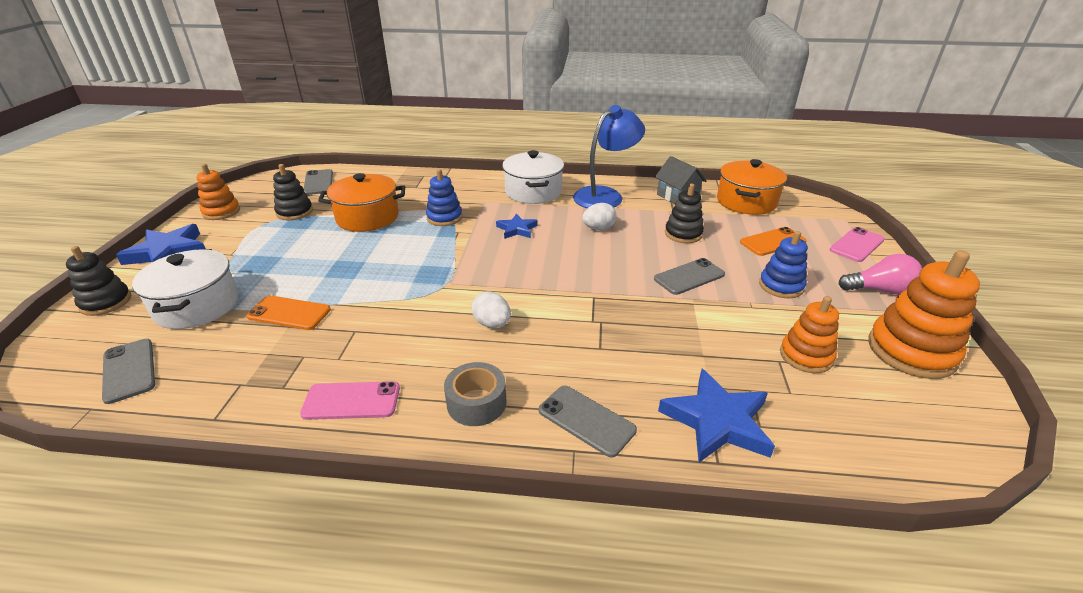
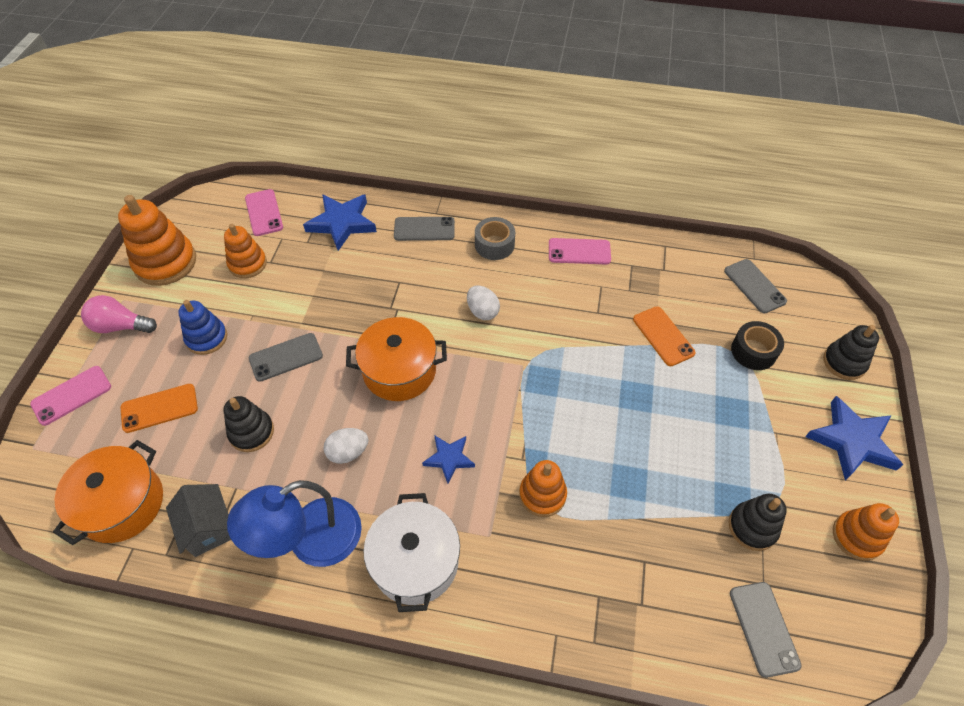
camera: 175 degrees left, 20 degrees up
(197, 306) = (753, 351): white pot -> black tape
(289, 313) = (663, 336): orange phone -> orange phone turned 45 degrees clockwise
(367, 217) = (645, 503): orange pot -> orange pot (399, 371)
(444, 218) = (542, 494): blue stacking toy -> orange stacking toy
(586, 420) = (424, 229): grey phone -> grey phone turned 45 degrees counterclockwise
(851, 430) = (264, 213): none -> pink phone

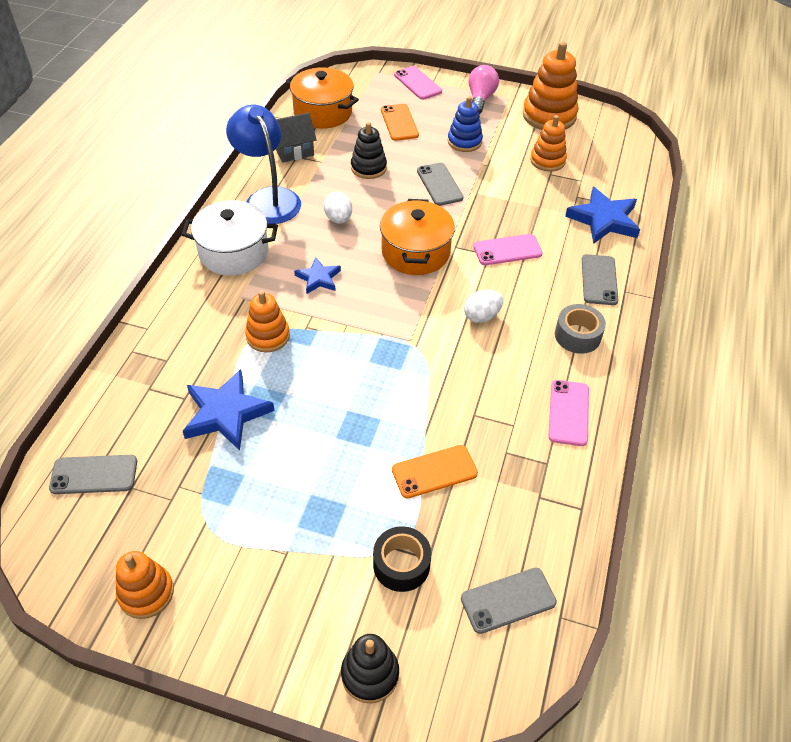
camera: 95 degrees right, 5 degrees down
(264, 213) = (615, 168): pink phone -> pink phone (507, 250)
(752, 527) = (187, 495): black stacking toy -> none
(852, 441) = (256, 635): blue star -> blue star (226, 413)

